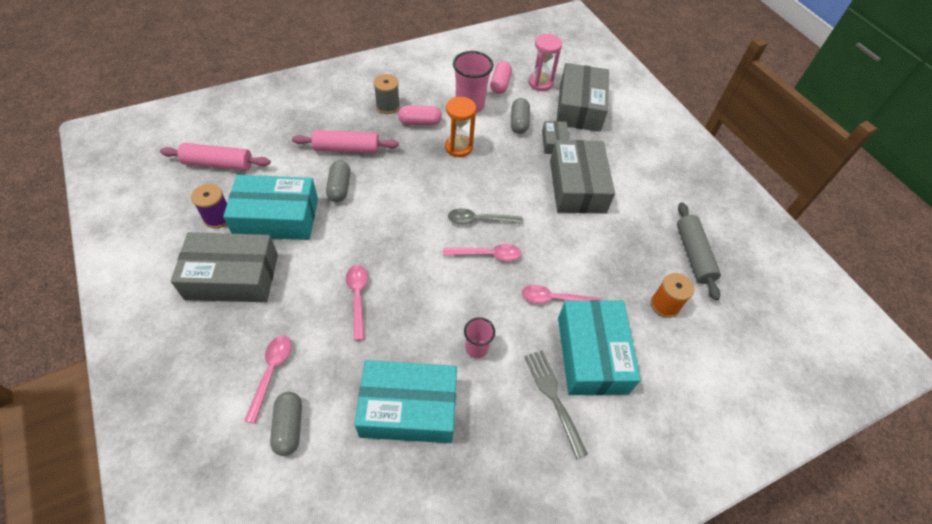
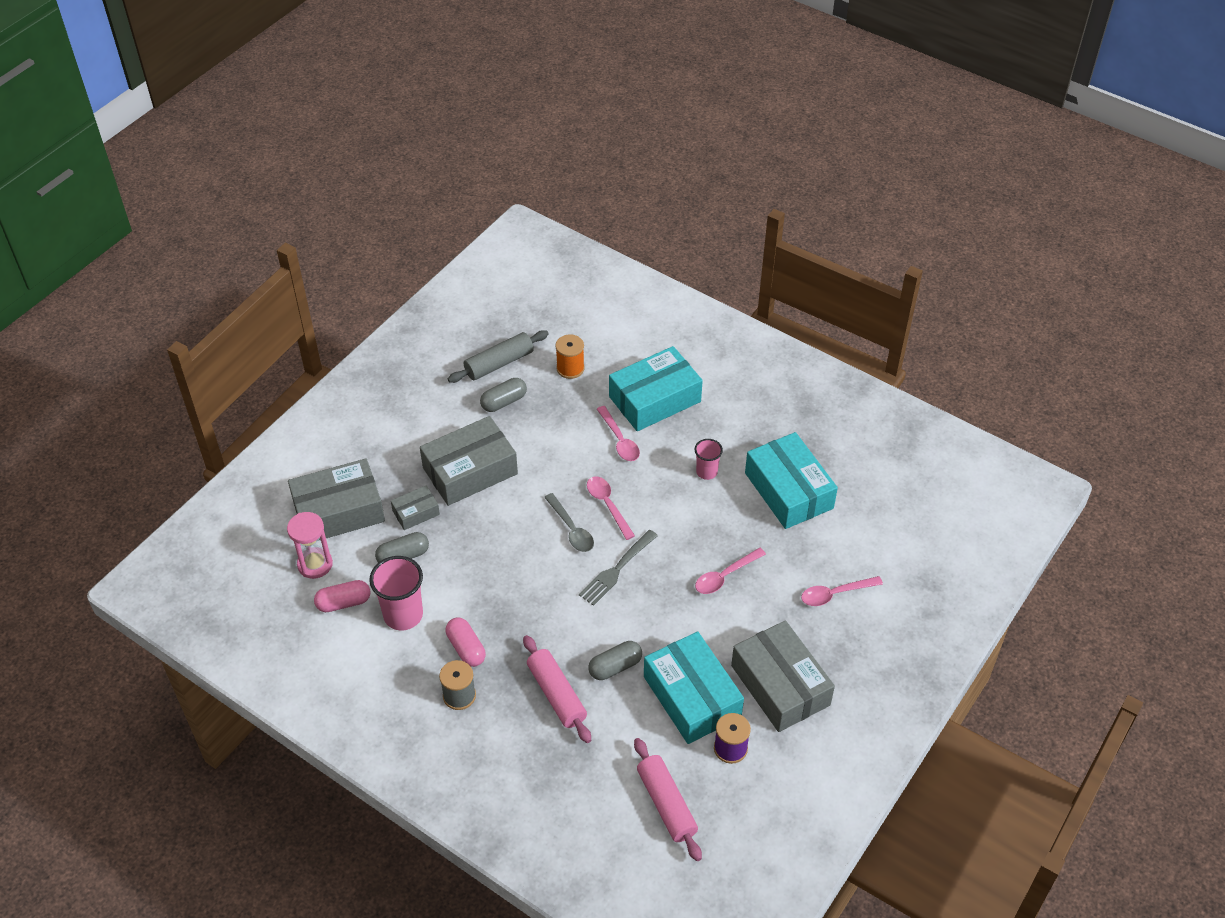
camera: 115 degrees left, 5 degrees down
(289, 427) = (862, 555): grey capsule -> grey capsule (504, 402)
(458, 147) = (482, 592): orange hourglass -> none
(553, 397) = (710, 409): grey fork -> grey fork (617, 569)

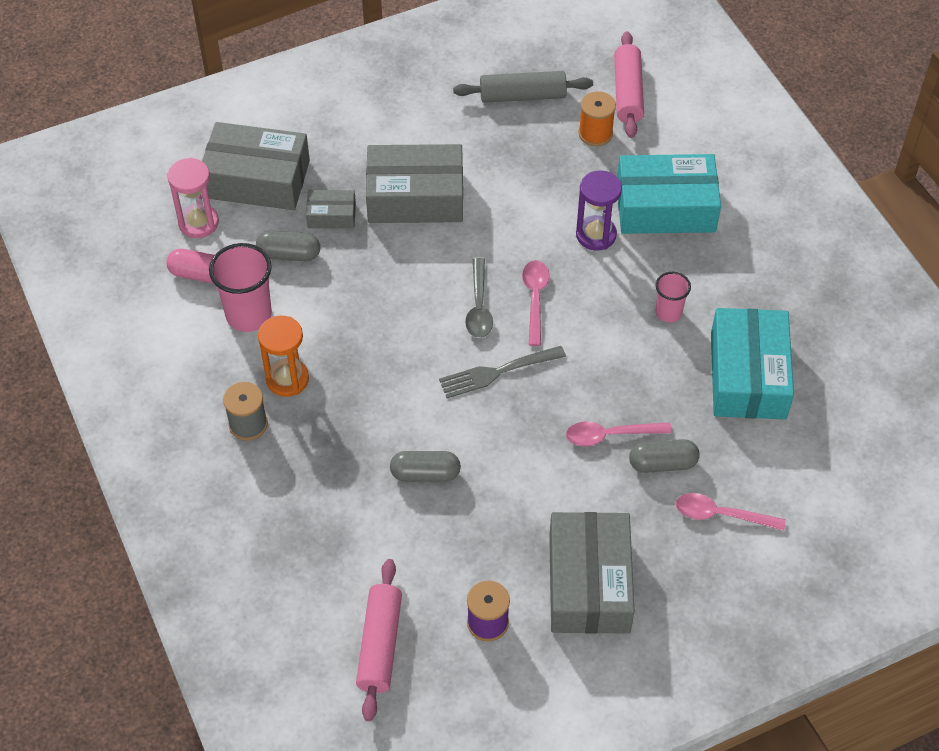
camera: 30 degrees right, 5 degrees up
(466, 648) = (287, 379): pink capsule -> orange hourglass
(504, 402) = (500, 139): grey capsule -> grey capsule (662, 463)
(556, 694) = (345, 472): pink rolling pin -> pink rolling pin (627, 92)
(619, 440) = (596, 235): pink spoon -> purple hourglass
(692, 696) = (484, 546): turquoise box -> none

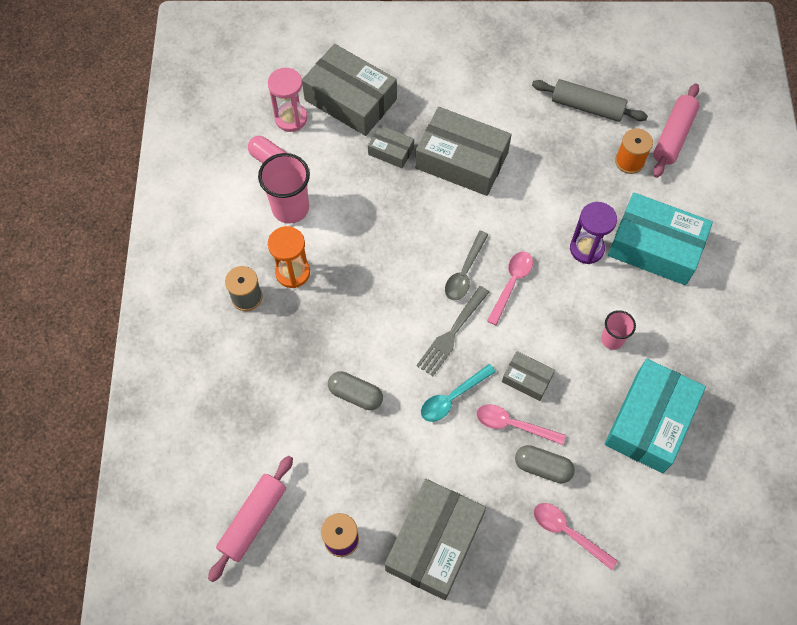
camera: 25 degrees right, 10 degrees up
(289, 254) = (344, 170): grey capsule -> none
(497, 372) = (452, 333): grey fork -> grey fork turned 60 degrees counterclockwise
(532, 435) = (452, 398): none -> turquoise spoon
(601, 385) = (527, 379): none -> grey box

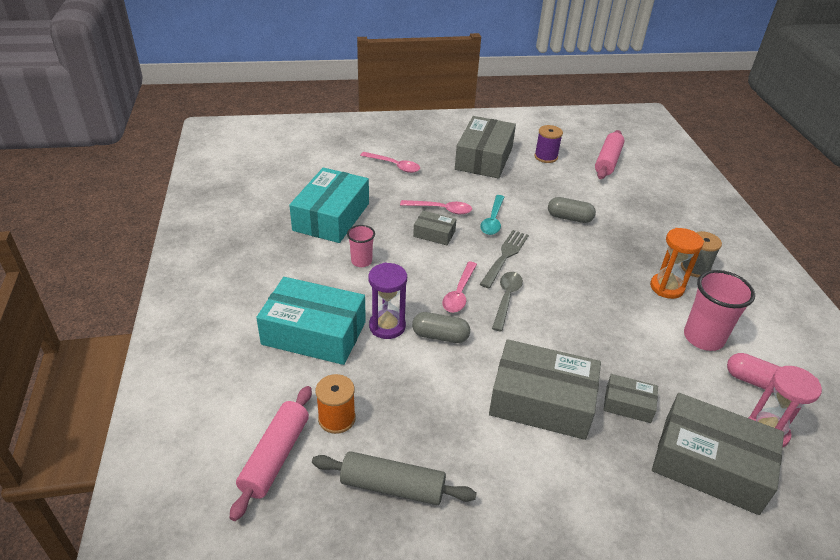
camera: 170 degrees right, 25 degrees down
(452, 398) = (493, 220): turquoise spoon -> turquoise spoon turned 150 degrees clockwise
(542, 467) = (415, 191): grey capsule -> grey capsule (440, 336)

